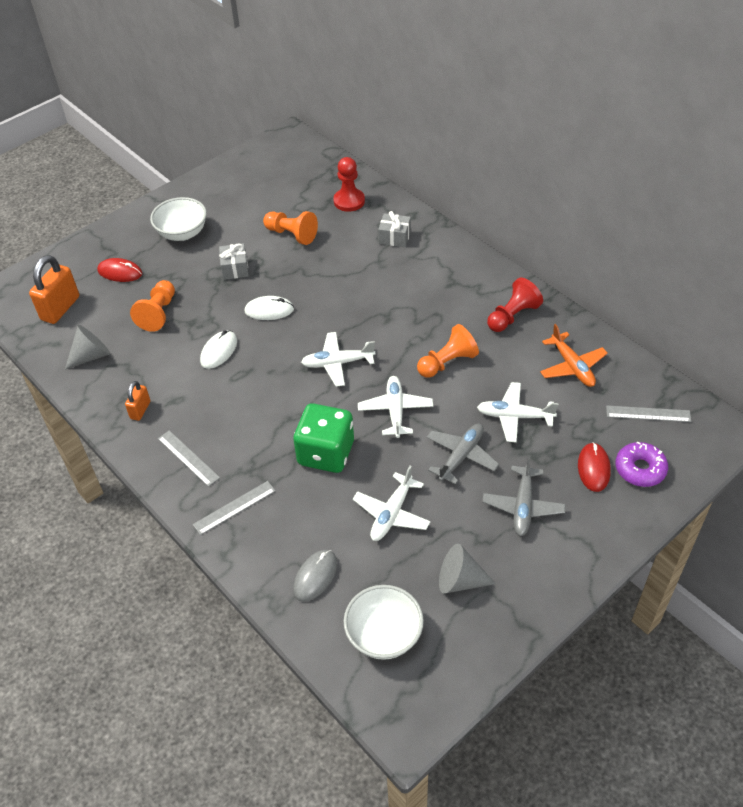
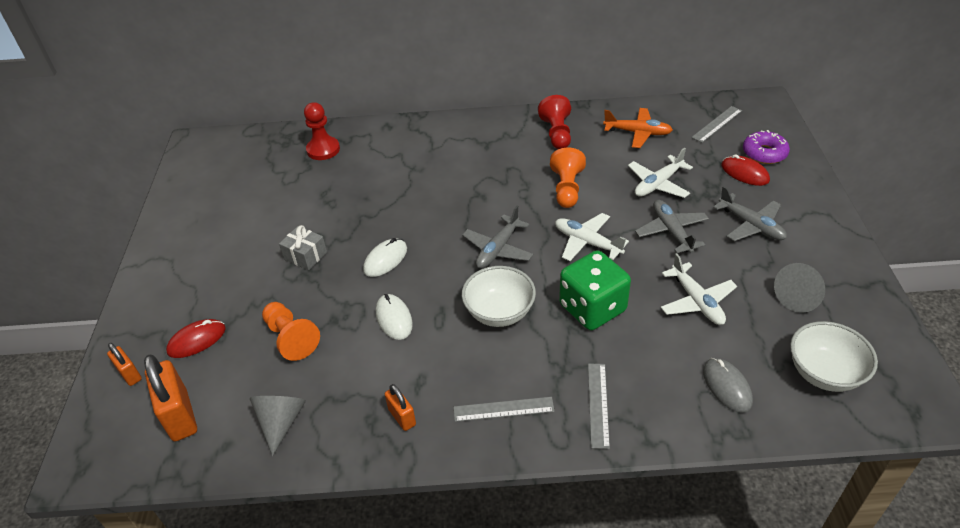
camera: 50 degrees left, 5 degrees down
(71, 264) = (130, 374): none -> orange padlock
(182, 233) = (210, 268): white bowl -> white bowl (499, 312)
(292, 234) = (314, 200): orange pawn -> none
(337, 363) = (498, 249): white plane -> grey plane
(394, 237) = (398, 147): grey gift -> none

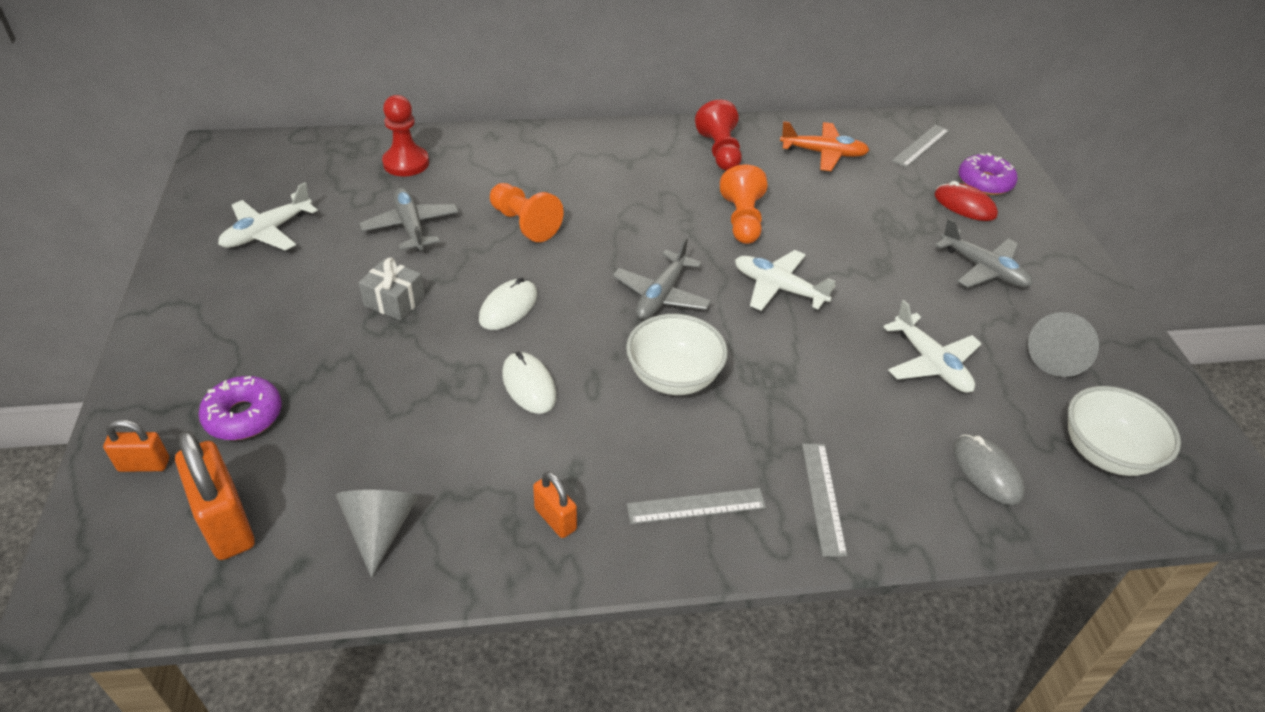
camera: 10 degrees left, 0 degrees up
(130, 374) = (144, 465): orange padlock -> orange padlock turned 45 degrees counterclockwise
(196, 340) = (243, 416): red mouse -> purple donut
(291, 338) = (384, 412): orange pawn -> orange pawn (524, 223)
(592, 308) = (797, 372): green dice -> none
(658, 184) = (858, 216): white plane -> white plane (267, 232)
(671, 231) = (885, 275): grey plane -> grey plane (411, 227)

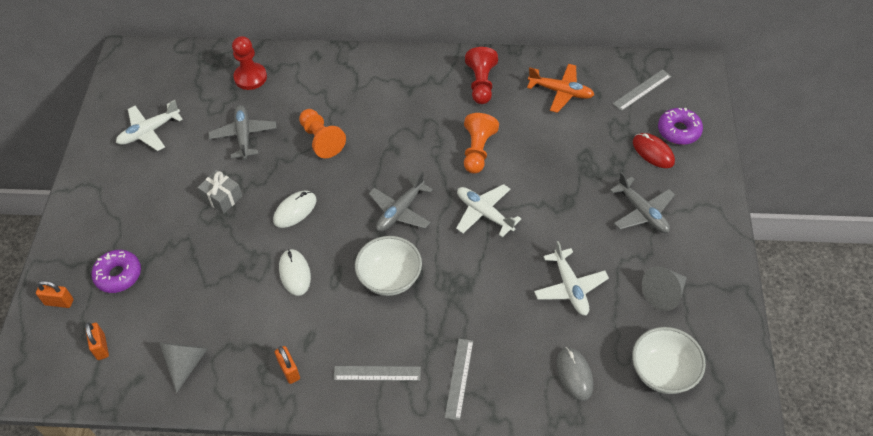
camera: 15 degrees right, 10 degrees up
(226, 523) = (101, 347): orange padlock -> orange padlock, size x0.55

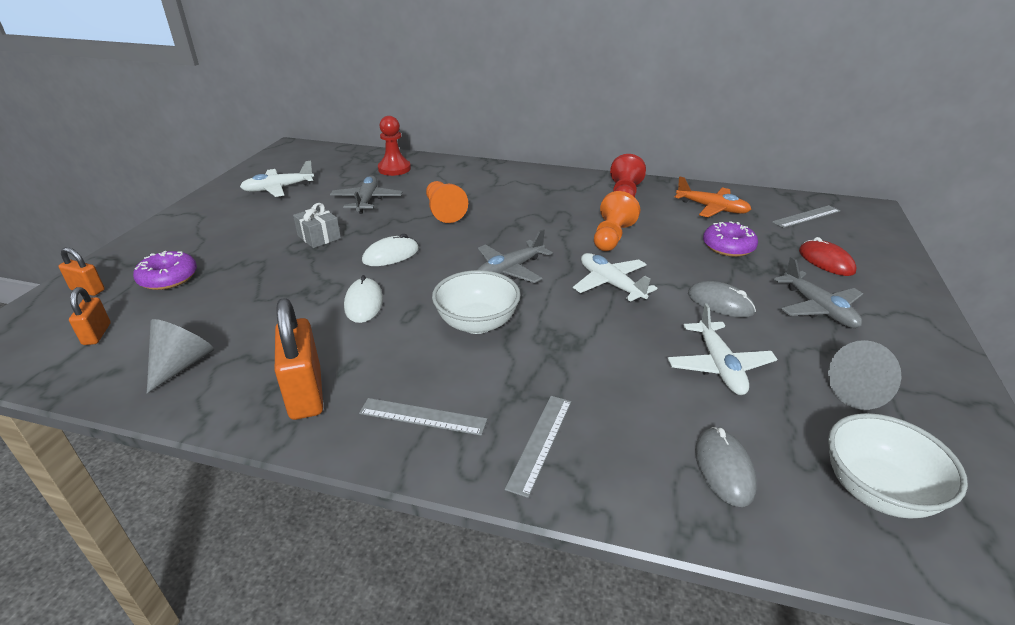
camera: 10 degrees right, 20 degrees down
(289, 370) = (306, 393): orange padlock -> orange padlock, size x1.81
(570, 220) = (720, 303): none -> grey mouse
(679, 131) = (856, 249): purple donut -> purple donut (728, 247)

